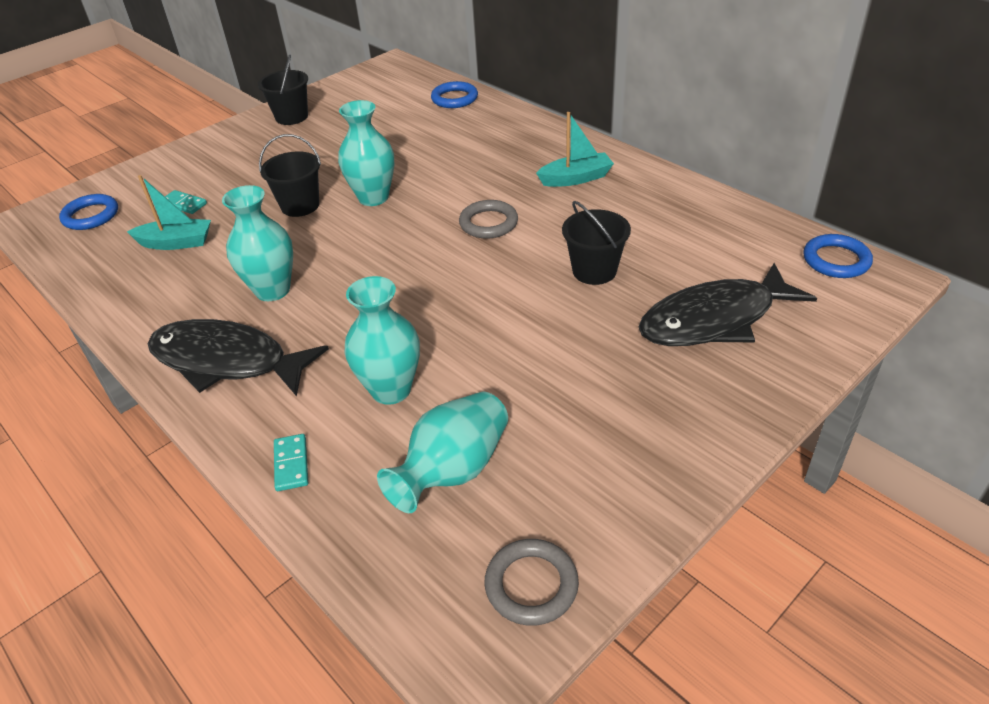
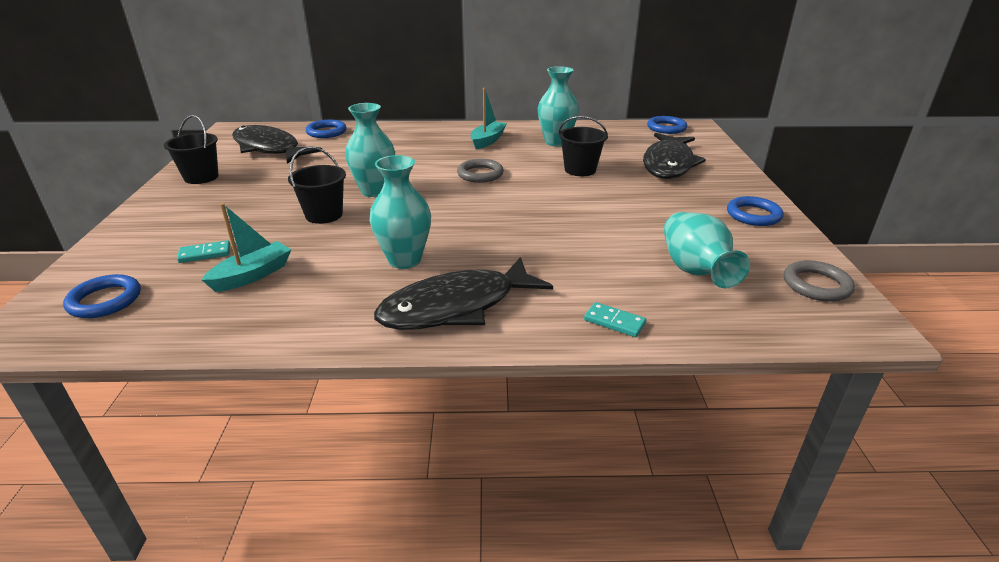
camera: 50 degrees left, 10 degrees down
(381, 102) = (269, 148): none -> black fish
(391, 390) = (591, 261): turquoise vase -> turquoise vase (556, 142)
(661, 454) = (753, 215): none -> blue ring

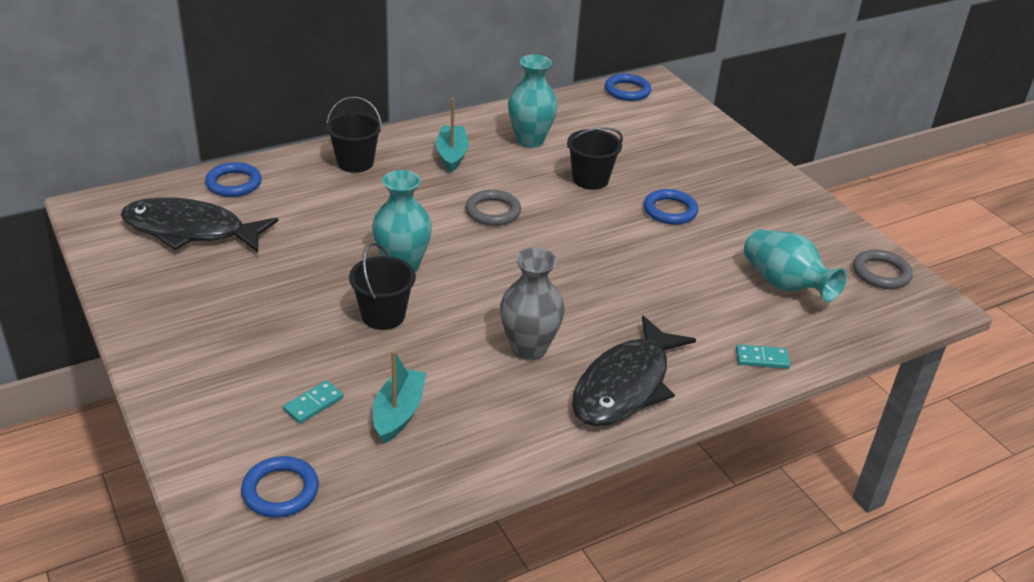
camera: 30 degrees left, 5 degrees up
(201, 177) = (161, 300): black bucket -> black bucket (355, 162)
(404, 260) = (529, 348): turquoise vase -> grey vase
(668, 164) = (669, 150): black fish -> none
(753, 215) = (788, 203): blue ring -> blue ring (670, 210)

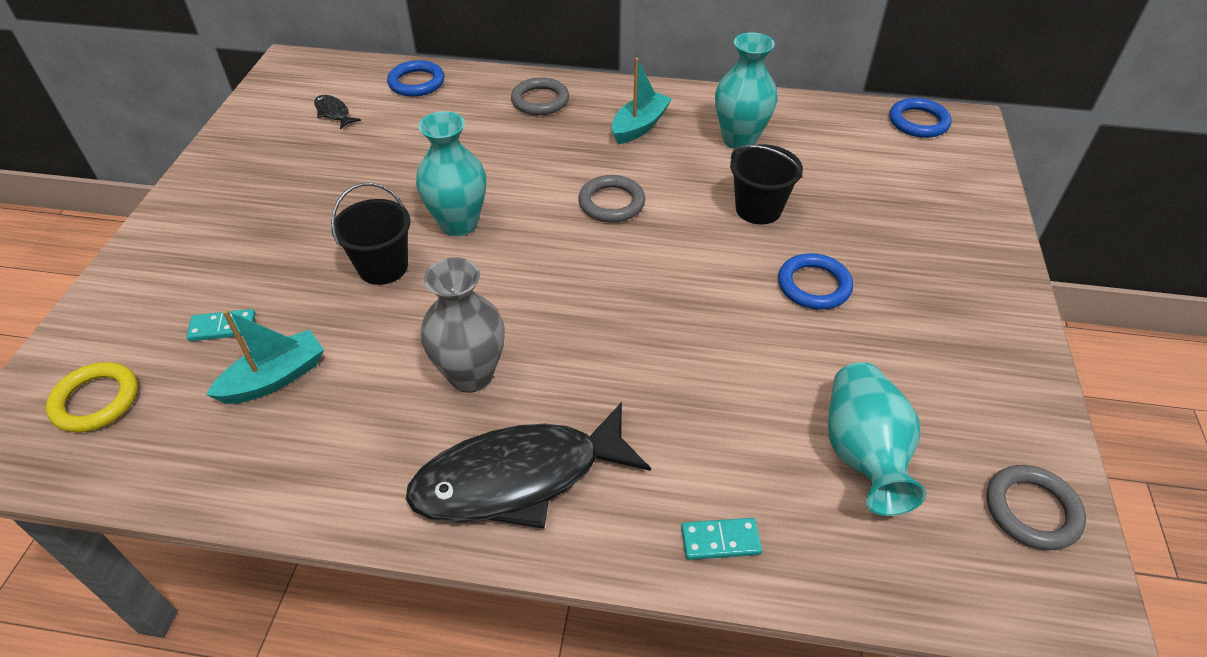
camera: 40 degrees right, 10 degrees up
(191, 230) = (333, 113): black fish -> black fish, size x0.41
(280, 491) = (96, 401): blue ring -> yellow ring
(355, 162) = (540, 100): black bucket -> grey ring
(762, 359) = (720, 540): turquoise domino -> turquoise domino turned 45 degrees counterclockwise

